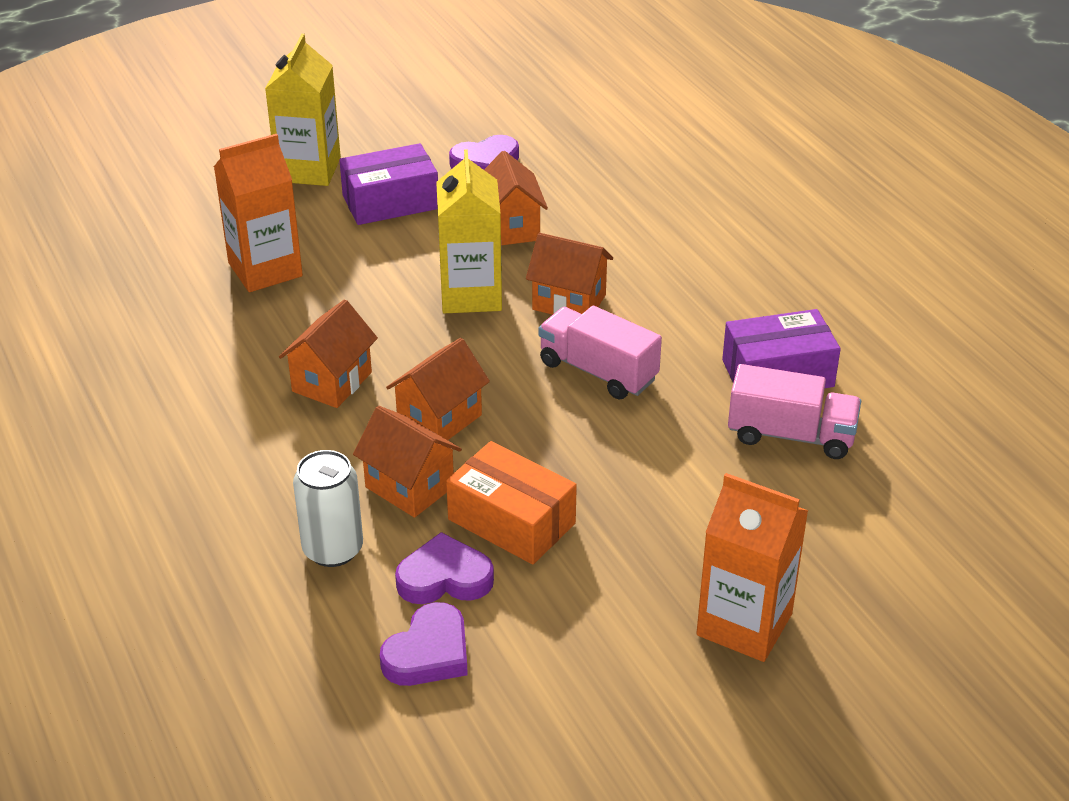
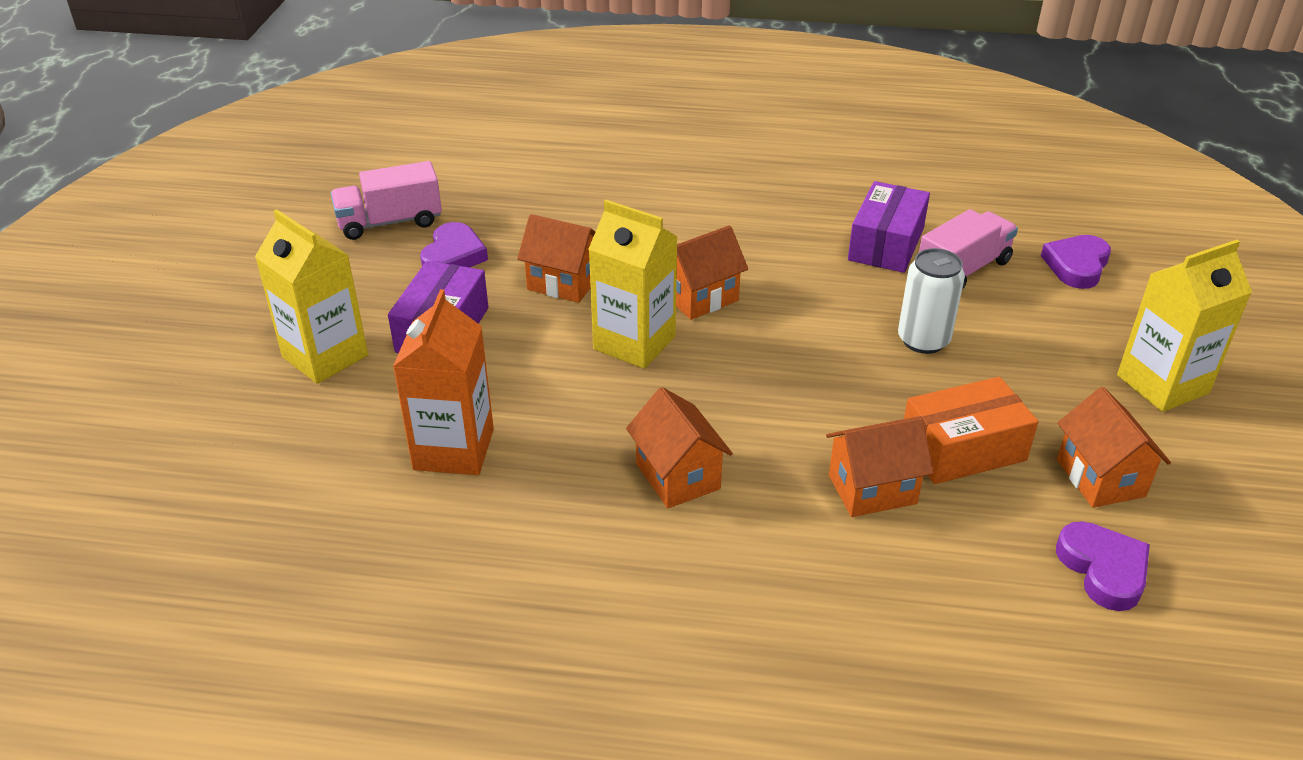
camera: 55 degrees left, 0 degrees up
(333, 549) = (924, 574): white can -> white can (923, 340)
(439, 419) = (792, 433): orange house -> orange house (1100, 478)
(444, 578) = (1010, 519): purple heart -> purple heart (1076, 265)
(598, 371) = (806, 322): pink truck -> pink truck (390, 222)
(744, 624) = (1162, 384): orange carton -> yellow carton

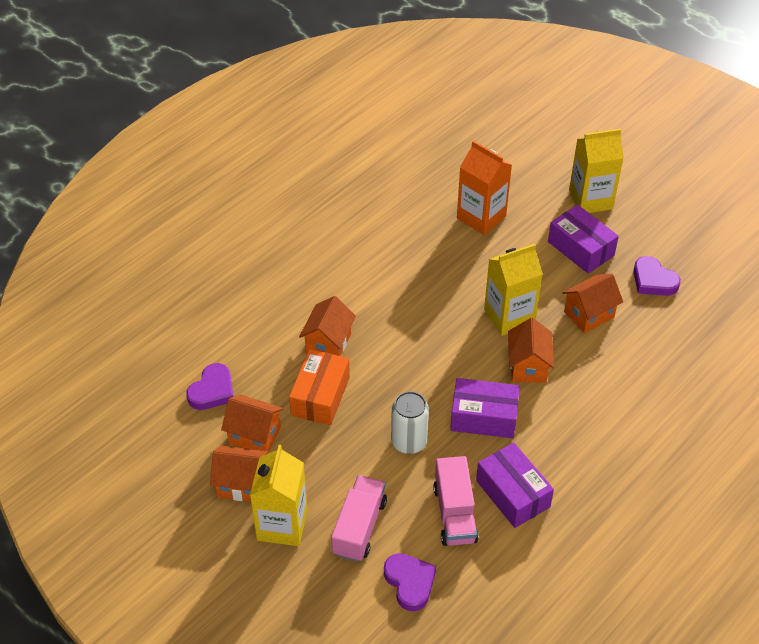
camera: 125 degrees right, 10 degrees up
(390, 222) = (712, 267): pink truck -> pink truck (359, 527)
(678, 476) = (398, 281): orange house -> orange house (241, 484)
(816, 300) = (483, 417): none -> purple box
(1103, 569) = (212, 391): purple heart -> purple heart turned 75 degrees counterclockwise

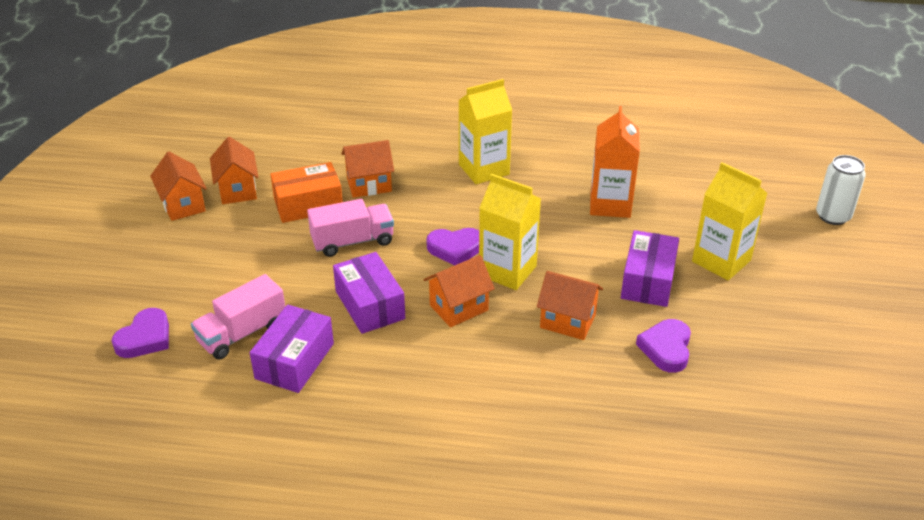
camera: 55 degrees right, 10 degrees down
(212, 391) = (265, 152): purple heart -> purple heart (455, 249)
(282, 525) = (157, 242): yellow carton -> yellow carton (484, 169)
(359, 527) = (185, 284): pink truck -> pink truck (352, 241)
(409, 442) = (301, 272): white can -> white can (833, 216)

